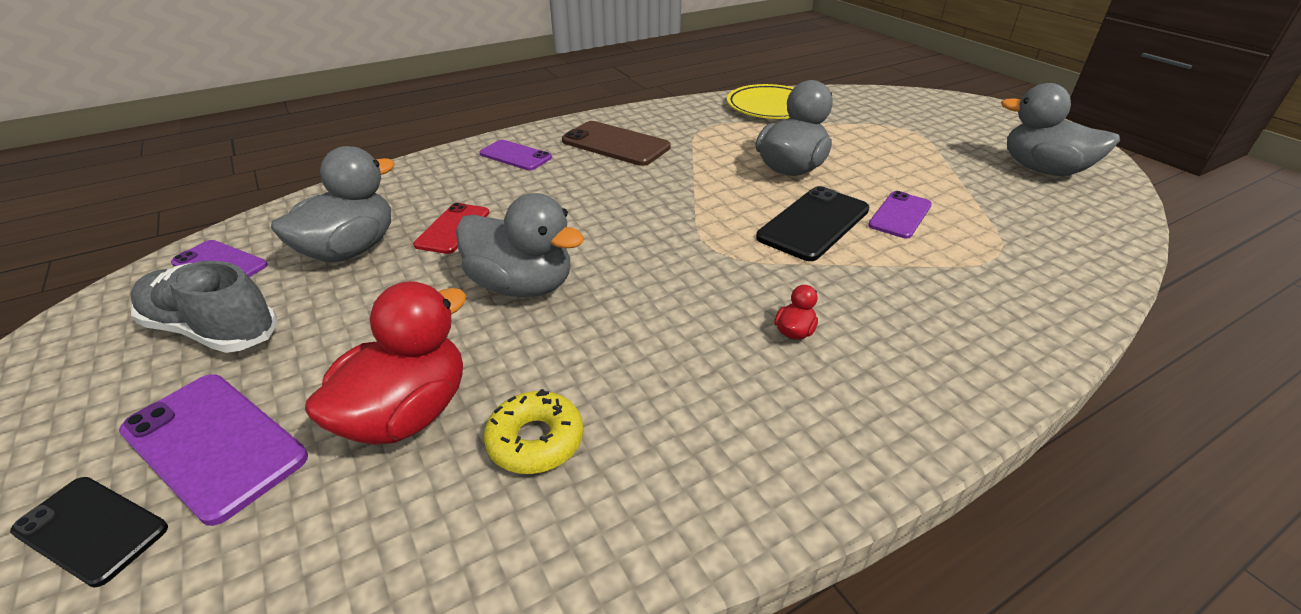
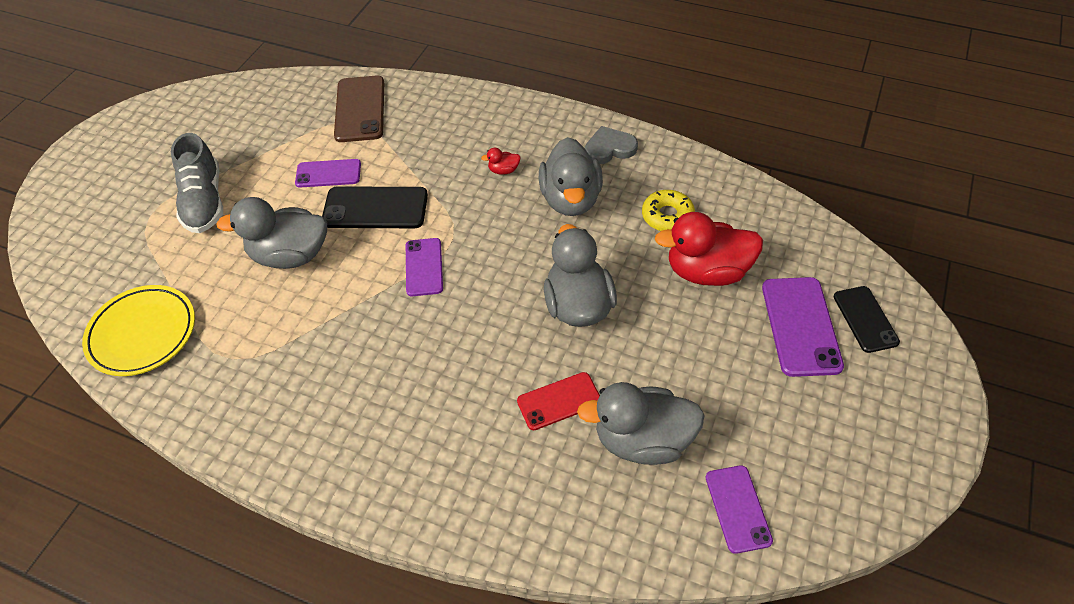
camera: 125 degrees left, 15 degrees up
(213, 330) = (771, 424): grey shoe -> grey shoe (204, 202)
(515, 156) = (410, 466): purple phone -> purple phone (424, 267)
(615, 144) = (324, 403): brown phone -> brown phone (360, 109)
(743, 468) = (609, 148): none -> grey heart
(1043, 170) = (195, 128): grey duck -> grey duck (571, 199)

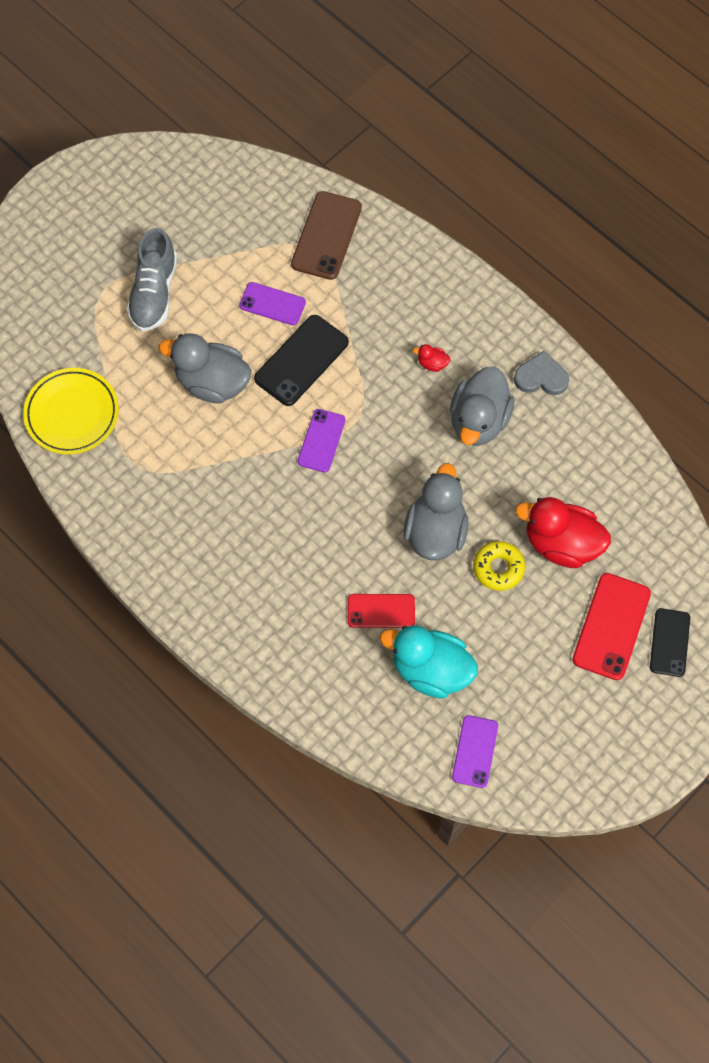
camera: 20 degrees right, 15 degrees up
(375, 208) = (301, 360): black phone -> black phone turned 75 degrees counterclockwise
(642, 440) = (430, 670): grey duck -> turquoise duck
(667, 216) = (556, 473): yellow donut -> yellow donut (498, 568)
(800, 326) = (611, 626): purple phone -> red phone

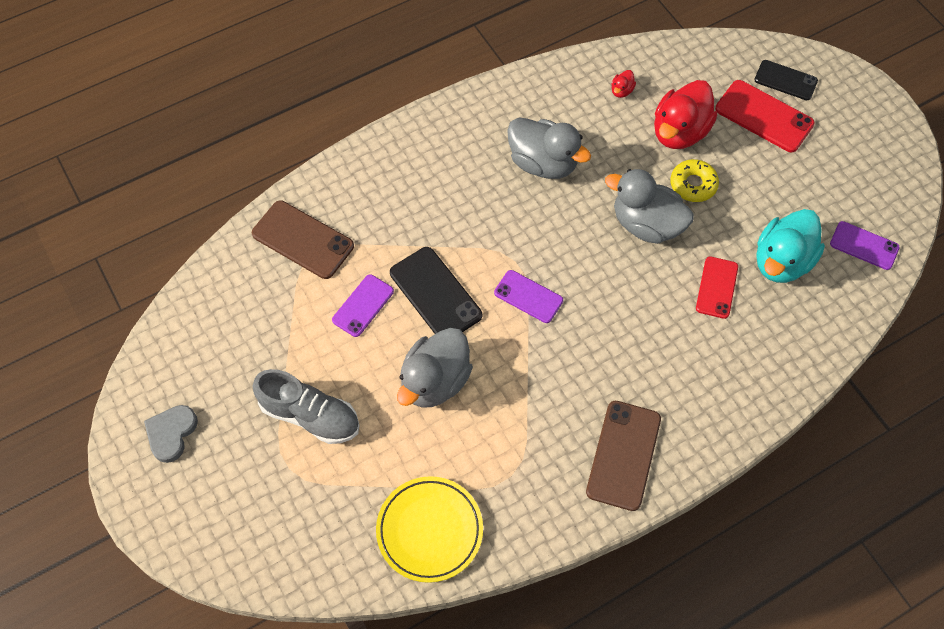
camera: 75 degrees left, 5 degrees down
(179, 557) = (623, 455): none -> brown phone
(432, 363) = (473, 185): red duck -> red duck (621, 91)
(541, 377) = (513, 105): grey heart -> grey heart (171, 433)

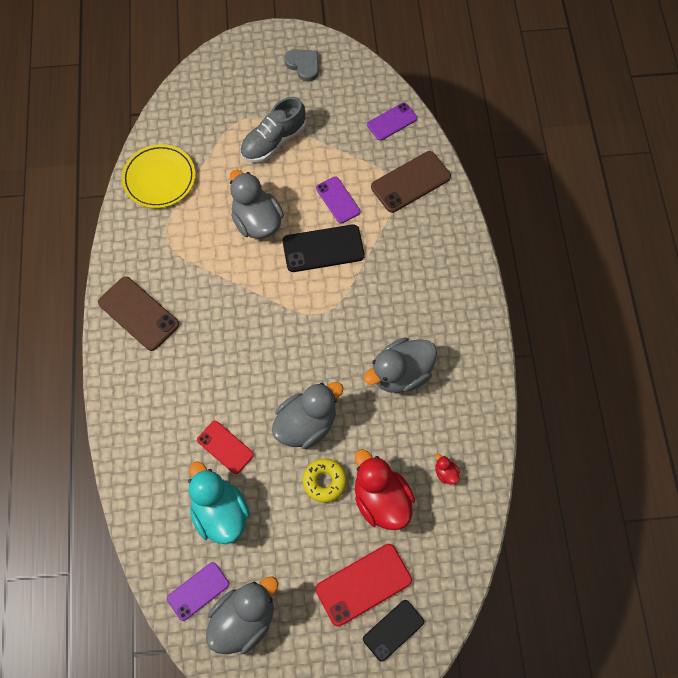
camera: 115 degrees right, 5 degrees up
(528, 296) = (289, 308): purple phone -> purple phone (392, 122)
(859, 196) = (244, 618): none -> grey duck

